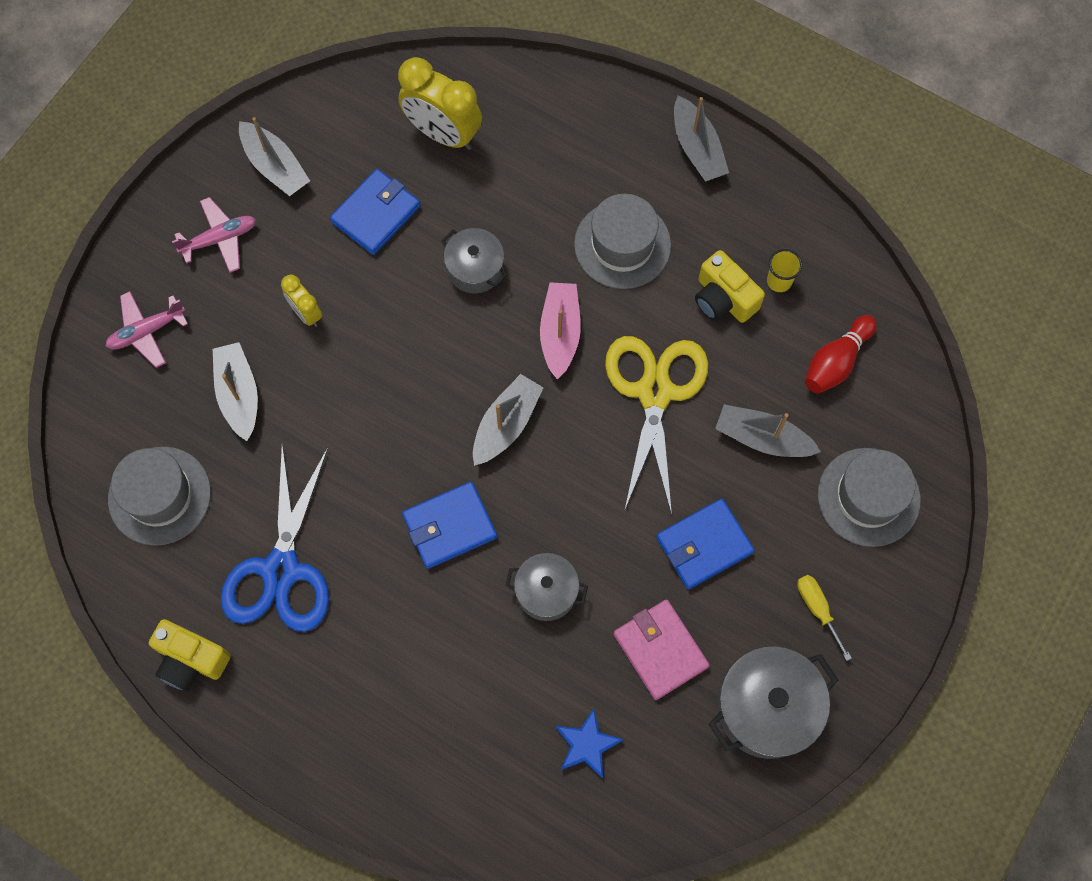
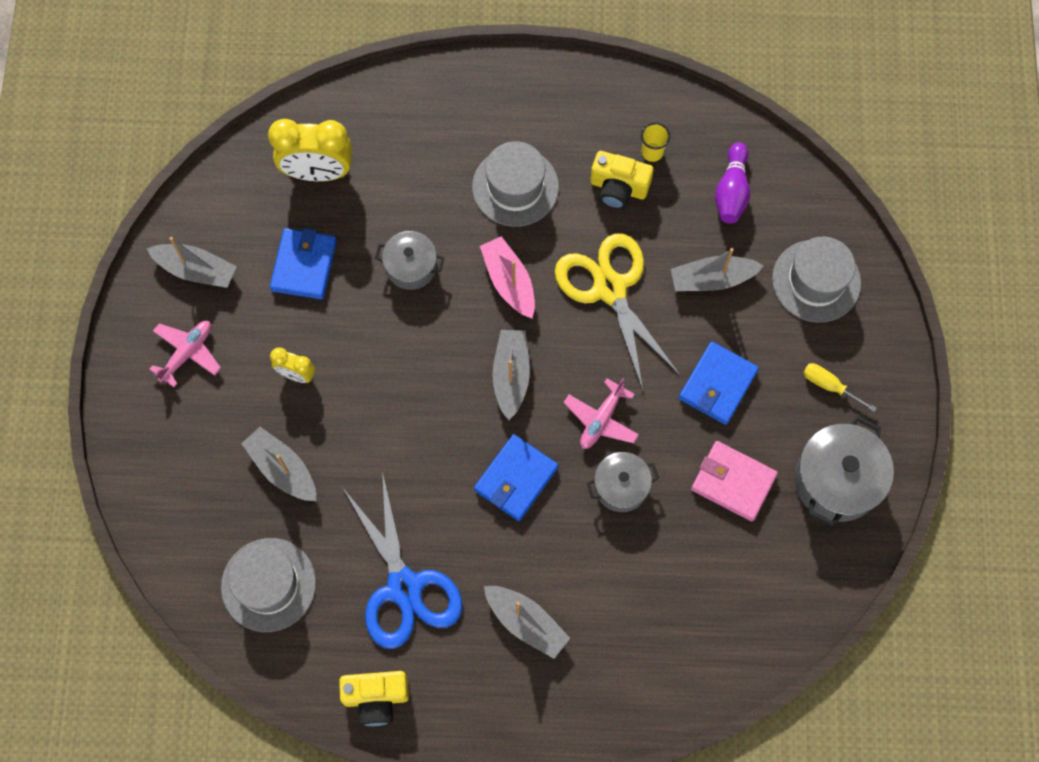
camera: 30 degrees left, 0 degrees up
(147, 331) = (174, 460): pink plane -> pink plane (601, 419)
(587, 745) = (722, 584): blue star -> none
(697, 148) = (527, 81): grey boat -> grey boat (526, 622)
(836, 362) = (731, 191): red bowling pin -> purple bowling pin

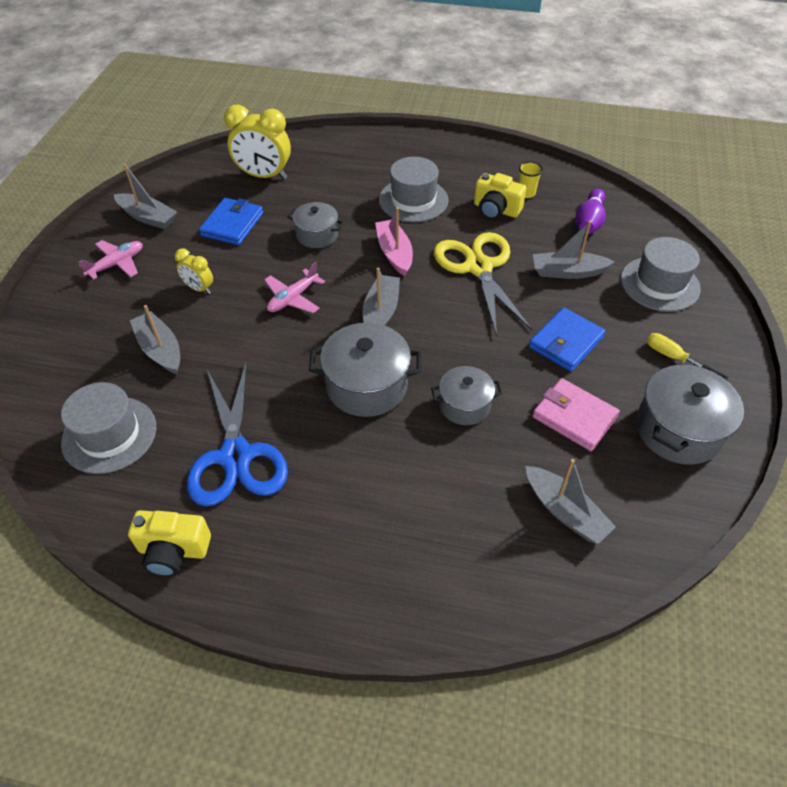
camera: 10 degrees right, 20 degrees down
(516, 479) = (366, 385): blue wallet -> grey pot
(526, 622) = (347, 505): grey boat -> grey boat (565, 511)
(601, 419) = (455, 353): pink plane -> pink plane (293, 298)

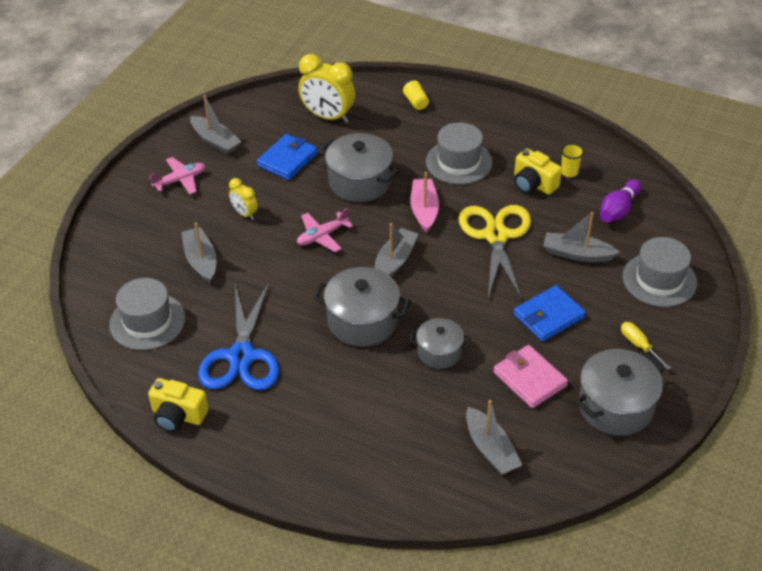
camera: 15 degrees right, 5 degrees down
(317, 235) = (360, 182): grey pot -> grey pot, size x1.62
(350, 150) = (416, 102): none -> yellow cup

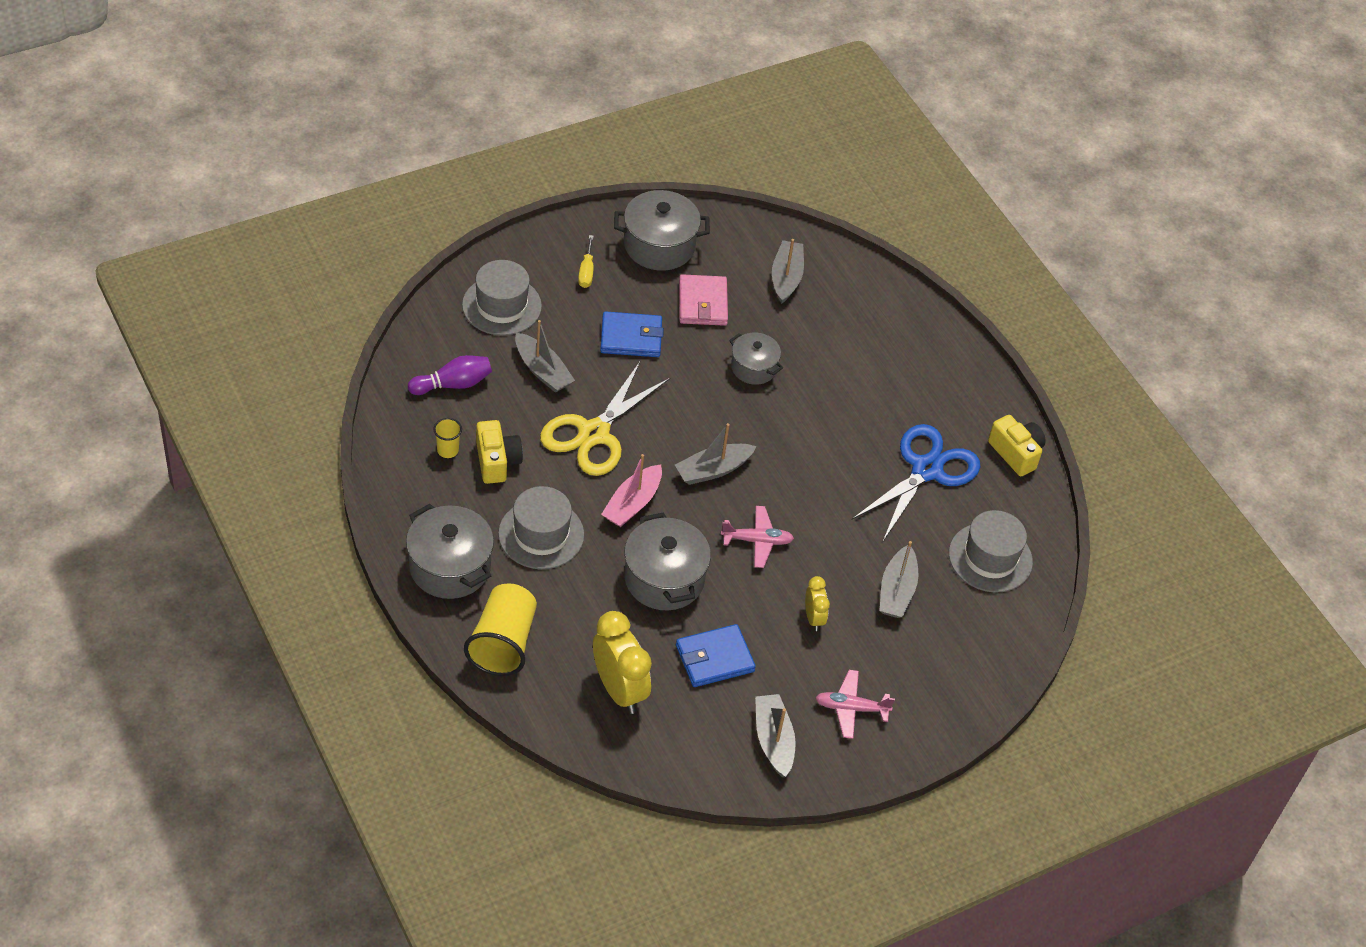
camera: 150 degrees left, 5 degrees up
(362, 321) = (794, 434): grey pot -> grey pot (450, 567)
(416, 102) = (503, 643): yellow cup -> yellow cup, size x2.08

